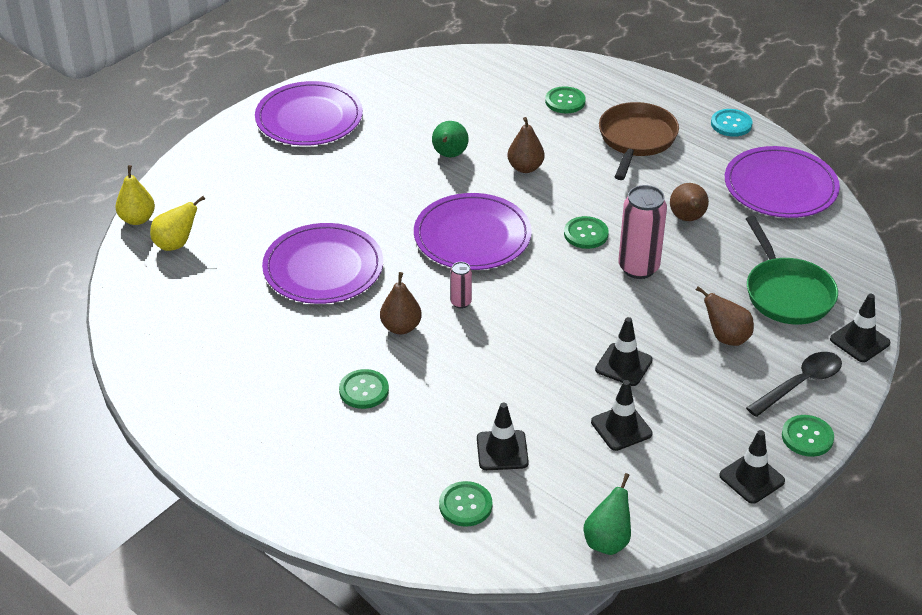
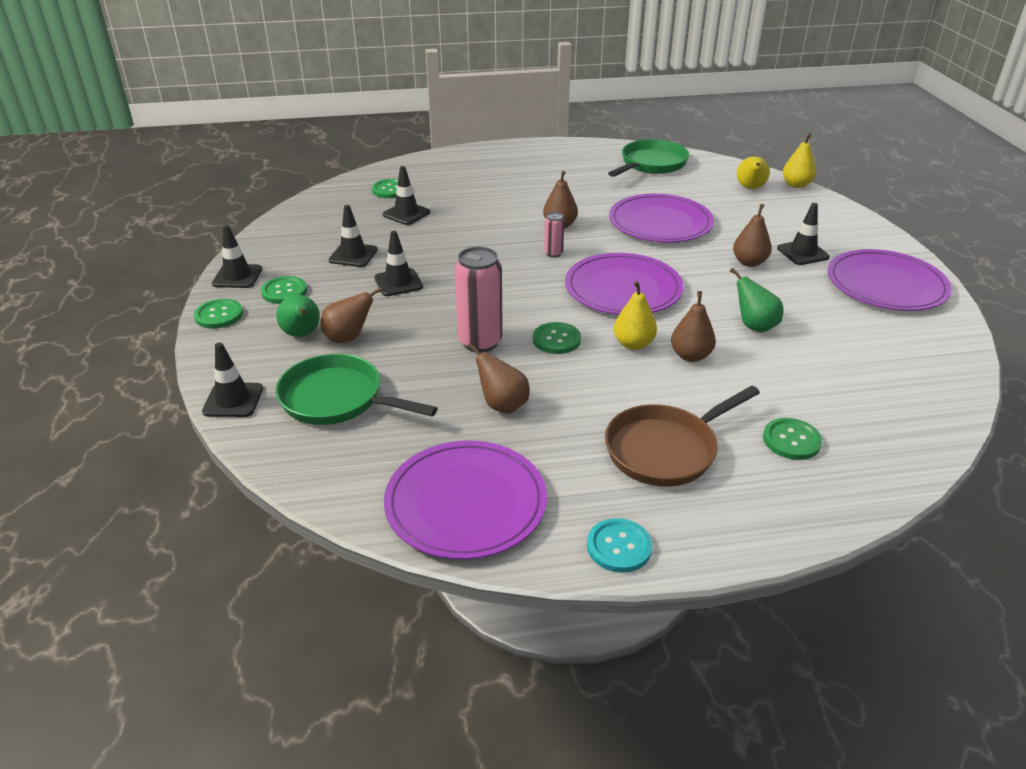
camera: 130 degrees right, 5 degrees down
(175, 336) = (651, 164): none -> green pan
(296, 170) = (802, 253): none -> black traffic cone
(347, 191) = (749, 262): none -> brown pear
(364, 390) = (521, 195): green button -> green button (284, 291)
(544, 197) = (633, 344): none -> yellow pear
(607, 541) = (294, 214): green pear -> green pear (302, 334)
(636, 139) = (665, 449): brown pan -> brown pan turned 90 degrees clockwise
(800, 384) = (256, 342): black spoon -> none

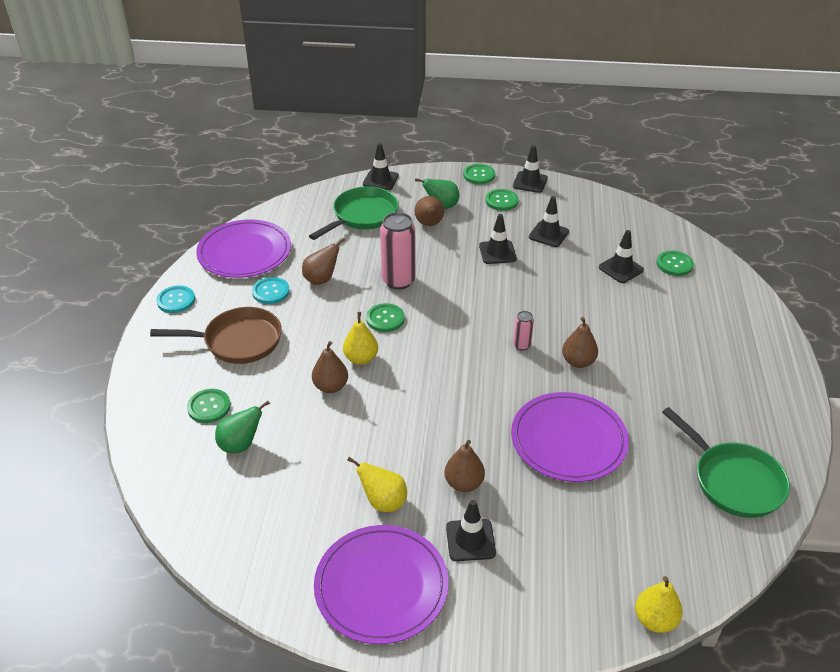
camera: 105 degrees right, 5 degrees up
(550, 446) = (271, 292): none -> turquoise button
(623, 288) = (445, 375): purple plate -> none
(665, 449) = (238, 341): brown pan -> brown pan turned 105 degrees clockwise
(750, 188) = (650, 560): yellow pear -> yellow pear (383, 502)
(754, 326) = (353, 442): green pear -> green pear (241, 445)

